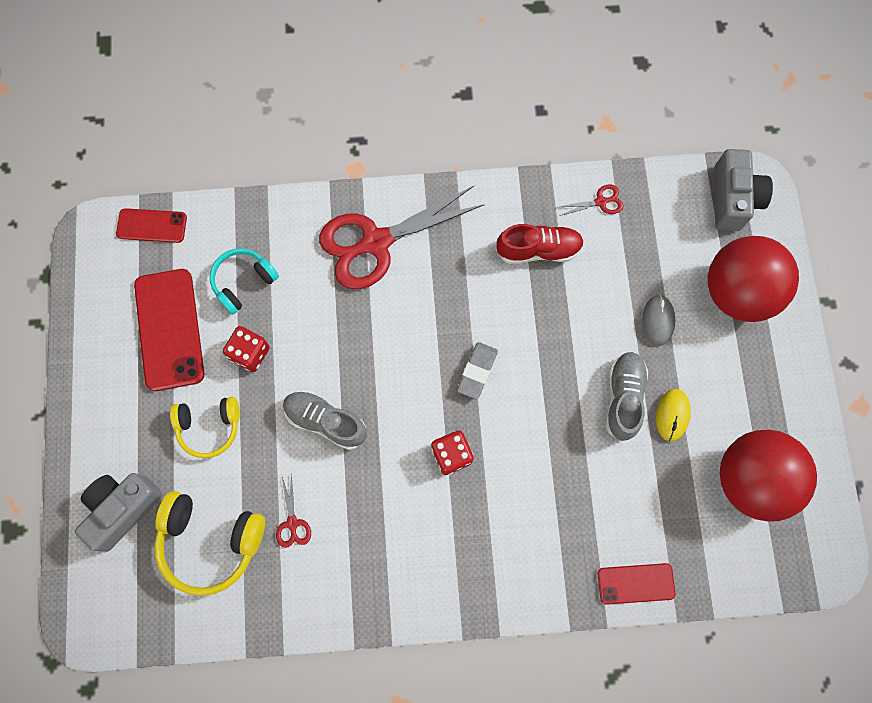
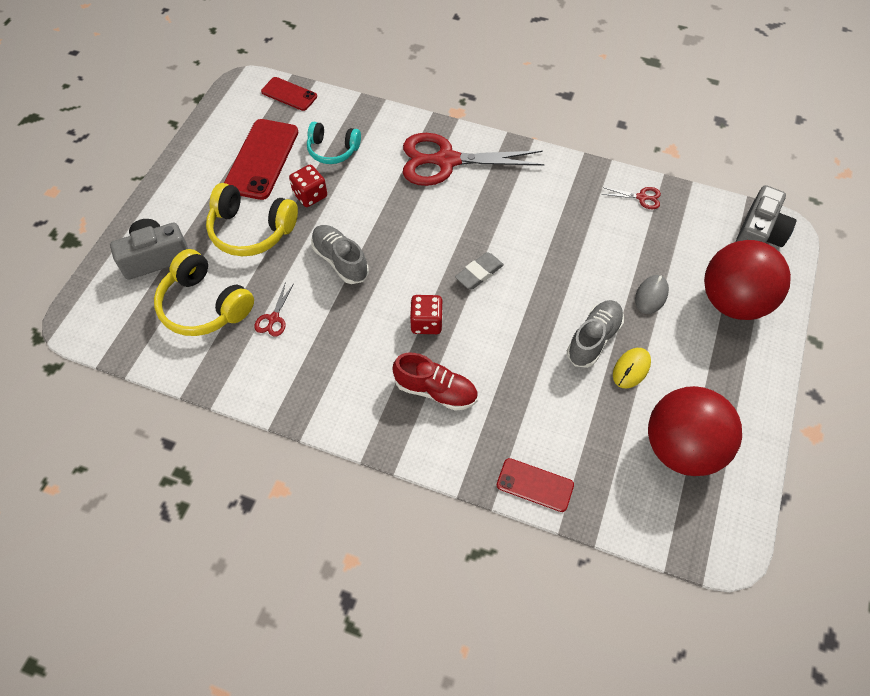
camera: 25 degrees right, 15 degrees down
(209, 427) = (251, 230): yellow headphones -> yellow headphones, size x1.52
(243, 282) = (333, 150): turquoise headphones -> turquoise headphones turned 150 degrees counterclockwise
(538, 250) = (573, 211): red shoe -> red shoe (436, 390)

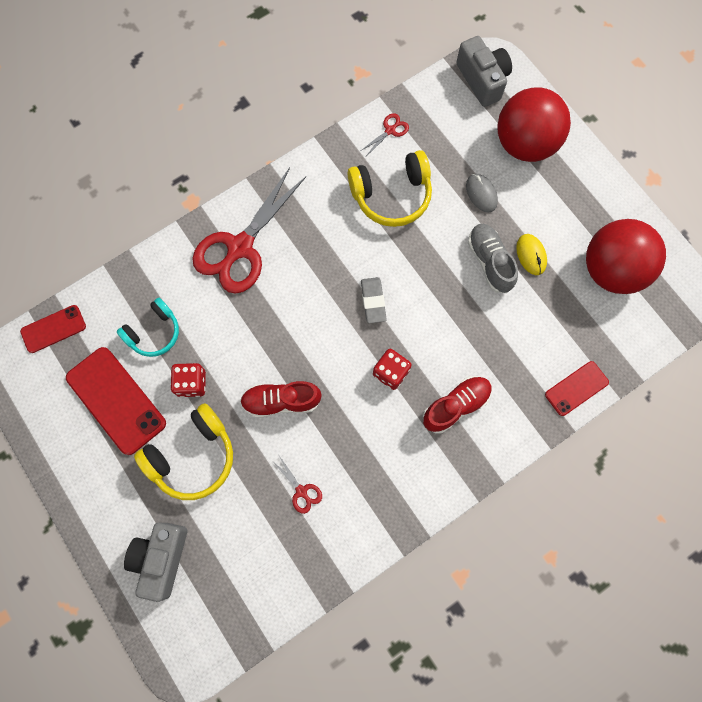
camera: 55 degrees left, 15 degrees up
(204, 305) = (246, 542): yellow headphones -> yellow headphones (391, 195)
(340, 261) = (281, 401): grey shoe -> red shoe

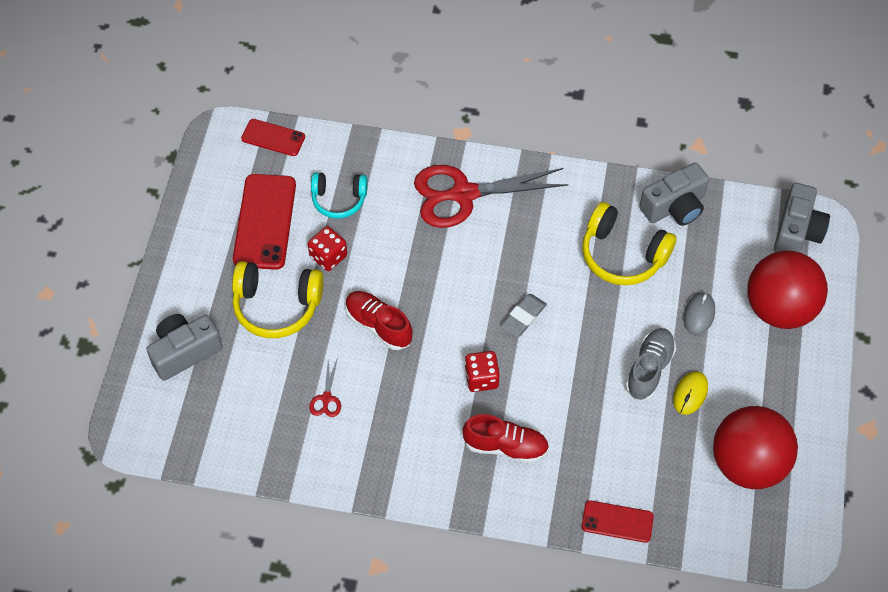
camera: 45 degrees right, 15 degrees down
(390, 130) = (674, 207): red scissors -> grey camera

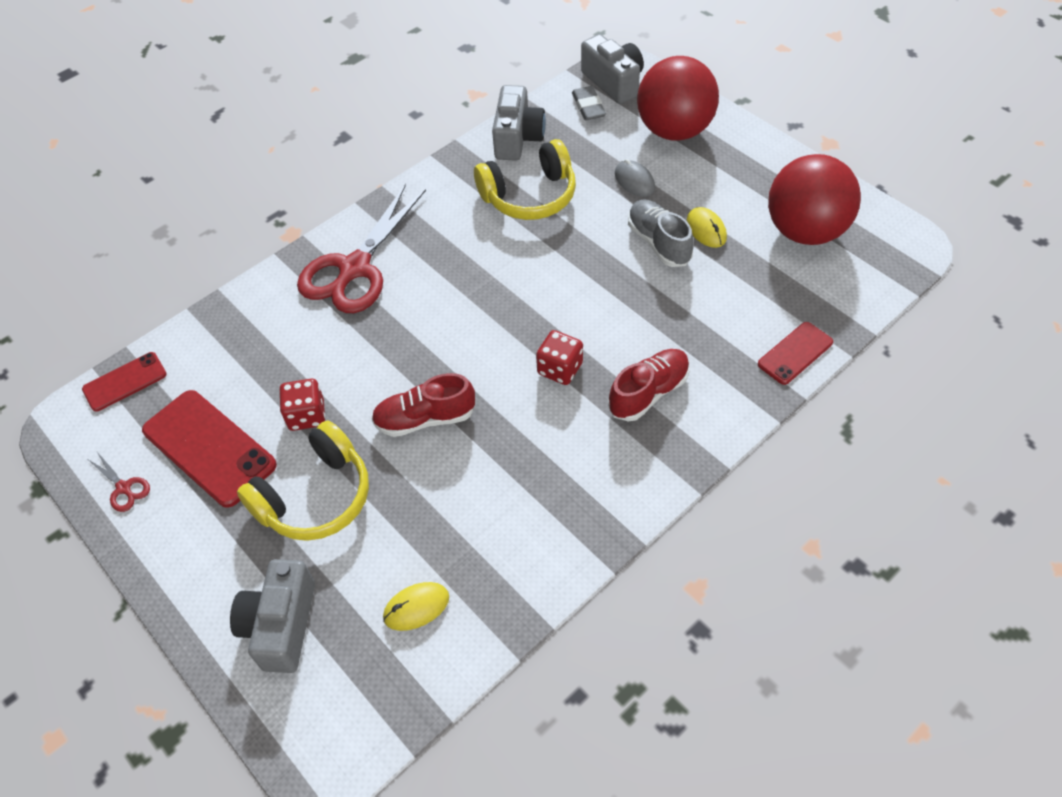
camera: 50 degrees left, 5 degrees down
(247, 415) = (416, 607): none -> yellow mouse
(326, 398) = (465, 516): red scissors -> red scissors (124, 488)
(339, 199) = (254, 368): turquoise headphones -> none
(523, 317) = (525, 299): grey eraser -> grey eraser (588, 107)

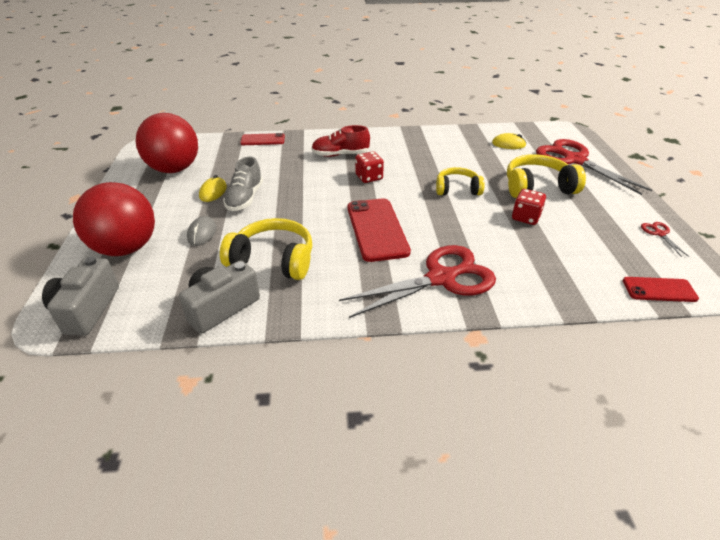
camera: 145 degrees left, 15 degrees down
(209, 448) = (596, 229): red phone -> red phone (377, 229)
(281, 625) = (574, 160): grey camera -> red scissors
(425, 419) = (457, 189): red shoe -> yellow headphones
(588, 107) = (138, 300): grey eraser -> none

